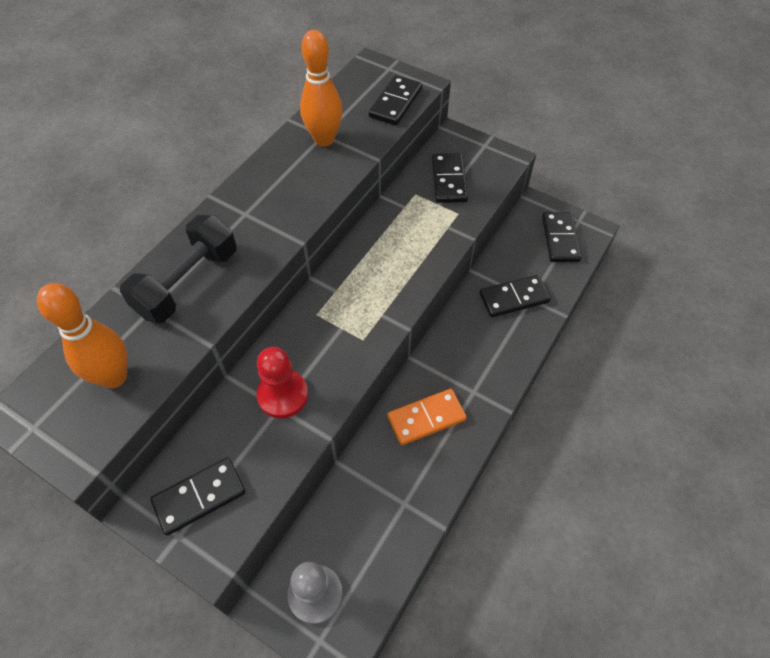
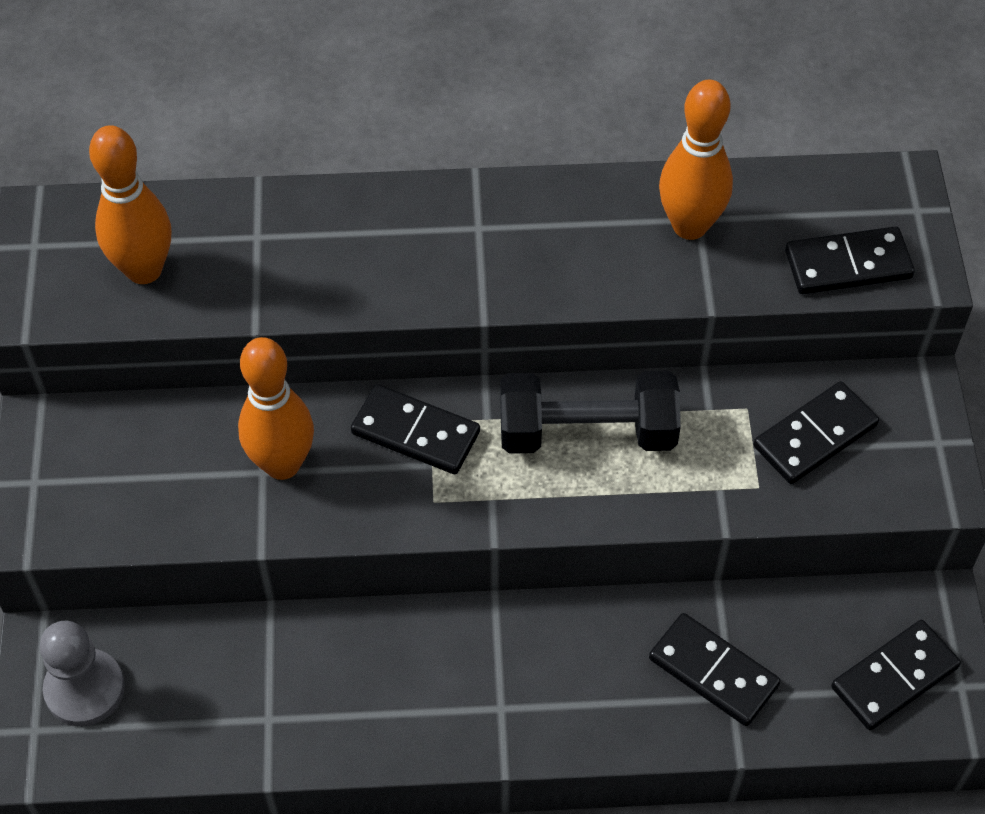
camera: 55 degrees right, 0 degrees up
(187, 283) = (322, 245): black dumbbell -> black dumbbell (587, 432)
(199, 497) = (92, 469): black domino -> black domino (415, 432)
(283, 395) = (282, 464): red pawn -> orange bowling pin
(426, 418) = (412, 671): orange domino -> none

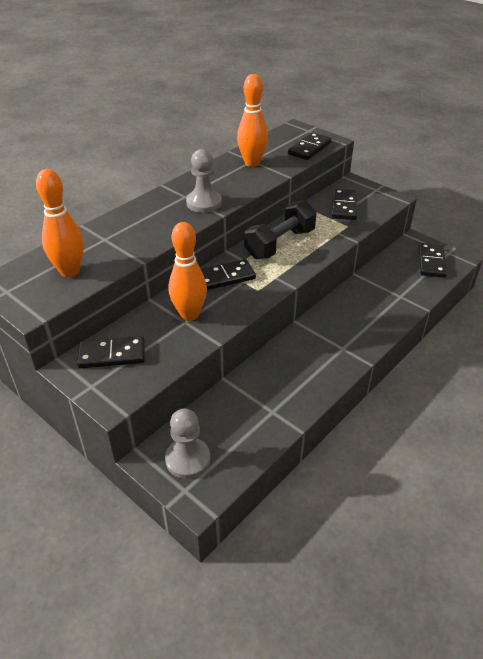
camera: 45 degrees left, 15 degrees down
(488, 268) = (204, 203): none -> grey pawn
(713, 671) = (386, 294): black domino -> black domino (112, 355)

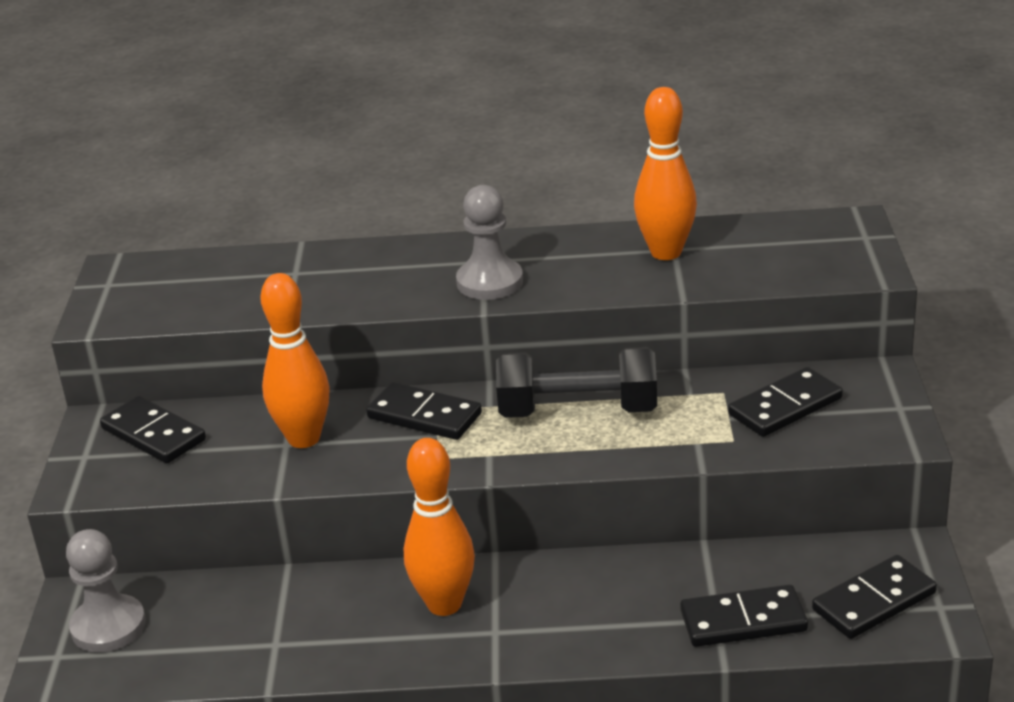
camera: 50 degrees right, 10 degrees down
(70, 271) = (197, 294): orange bowling pin -> orange bowling pin (444, 604)
(309, 148) = (804, 268): black domino -> black domino (743, 620)

